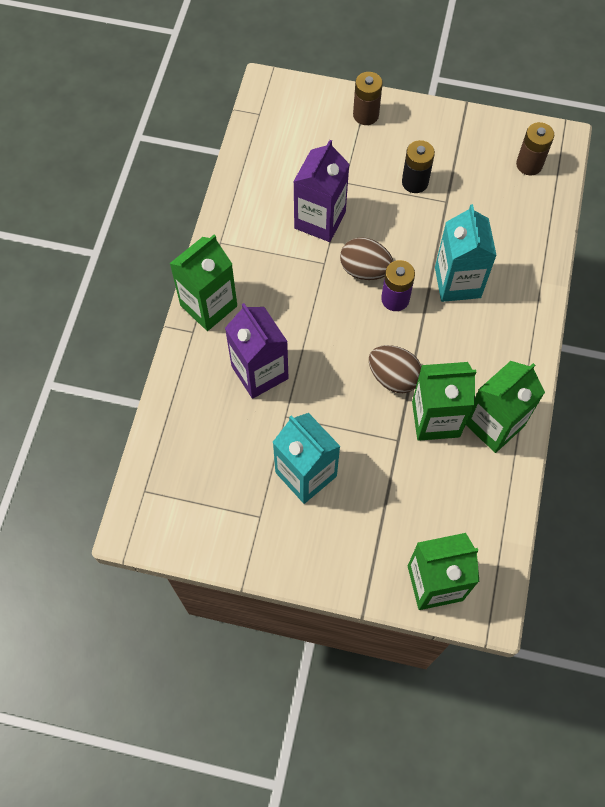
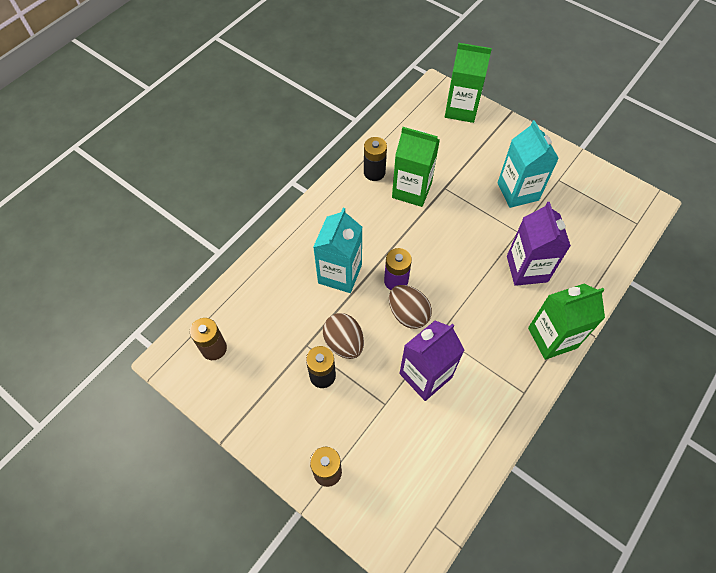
camera: 155 degrees left, 5 degrees down
(393, 377) = (427, 227): brown egg -> brown egg (344, 343)
(494, 424) = (374, 172): green carton -> black battery

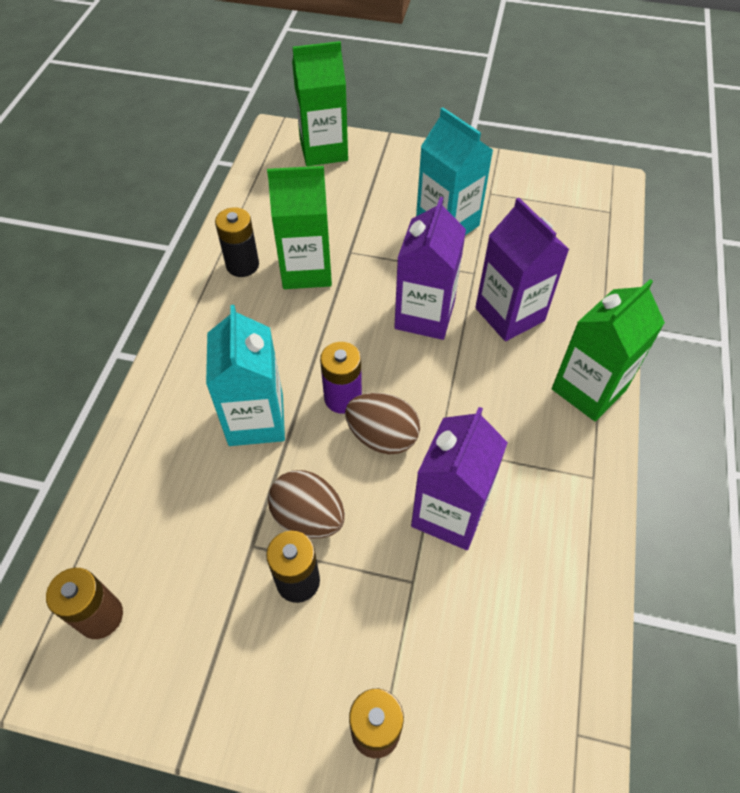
camera: 25 degrees left, 5 degrees down
(471, 248) = (424, 315): none -> purple carton

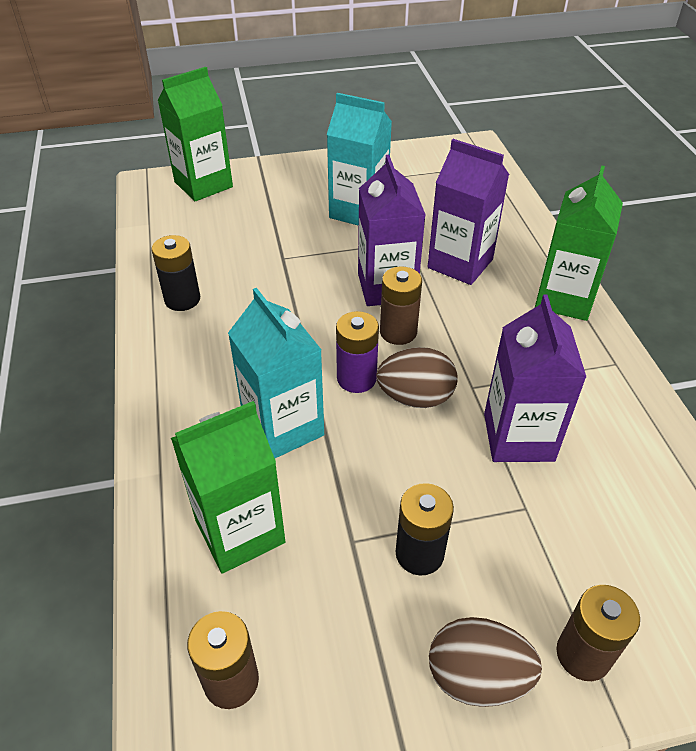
camera: 25 degrees left, 10 degrees down
(306, 270) = (250, 284): green carton -> green carton (240, 531)
(308, 517) = (392, 492): brown egg -> brown egg (477, 677)
(407, 365) = (398, 332): none -> brown battery

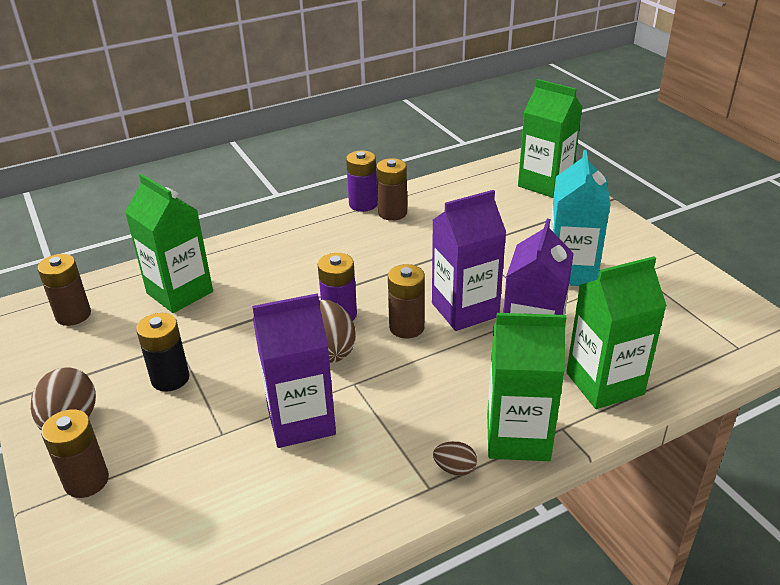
camera: 75 degrees right, 10 degrees down
(145, 319) = (363, 204): none -> purple battery
(182, 299) = (392, 213): black battery -> brown battery
(283, 427) = (276, 289): turquoise carton -> none
(512, 237) = (604, 383): none -> green carton
(596, 343) = (455, 469): none -> brown egg

